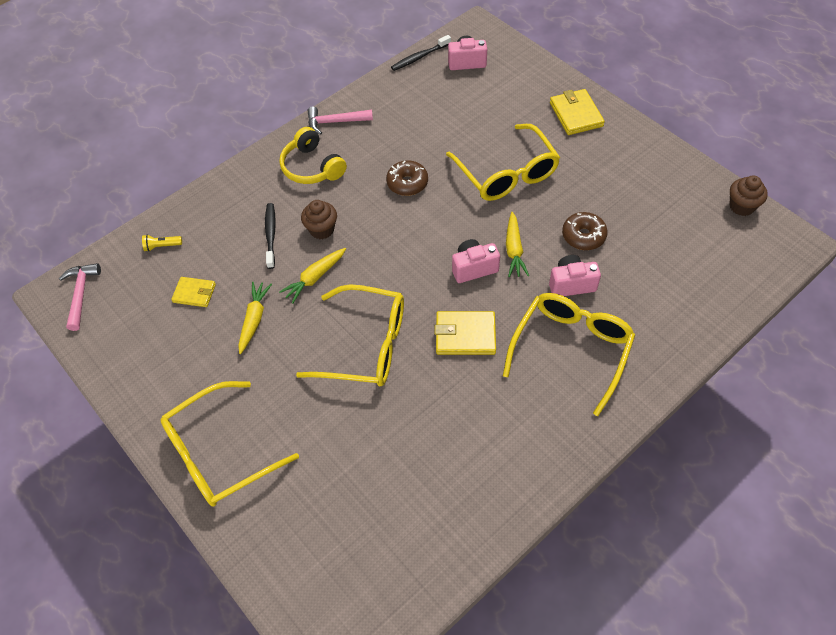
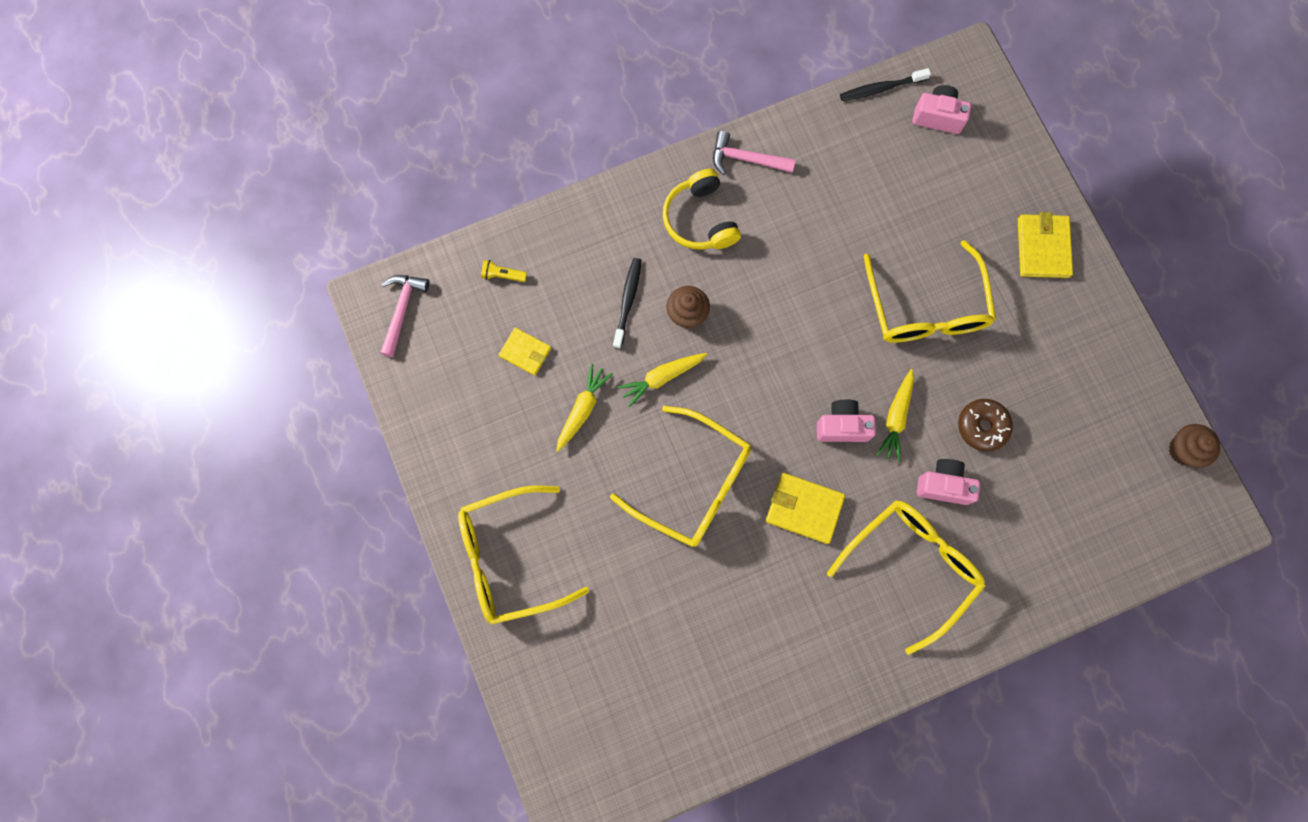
camera: 15 degrees right, 20 degrees up
(407, 183) = (805, 281): brown donut -> none

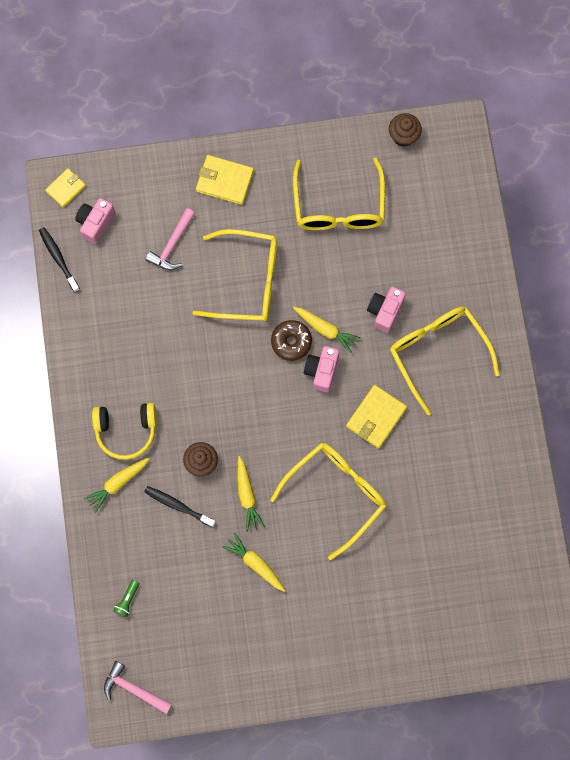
camera: 75 degrees left, 0 degrees up
(503, 275) = (127, 600): yellow flashlight -> green flashlight
(510, 558) = (356, 648): yellow glasses -> yellow glasses (338, 206)
(525, 352) = (197, 597): yellow wallet -> yellow wallet (66, 188)
(635, 227) = (118, 483): none -> yellow carrot
(746, 159) = (86, 380): pink hammer -> pink hammer (172, 245)
(881, 88) = (58, 258): black toothbrush -> black toothbrush turned 150 degrees clockwise
(982, 426) = (349, 270): brown donut -> brown donut (291, 342)

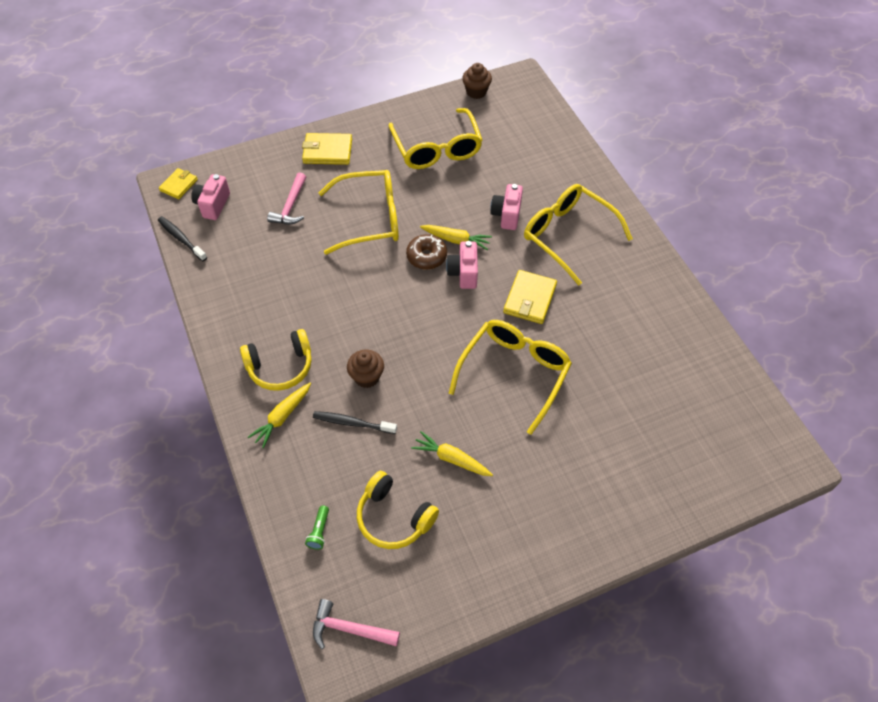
camera: 15 degrees left, 20 degrees down
(192, 604) = (394, 518): none -> yellow headphones
(247, 495) = (423, 396): yellow carrot -> none

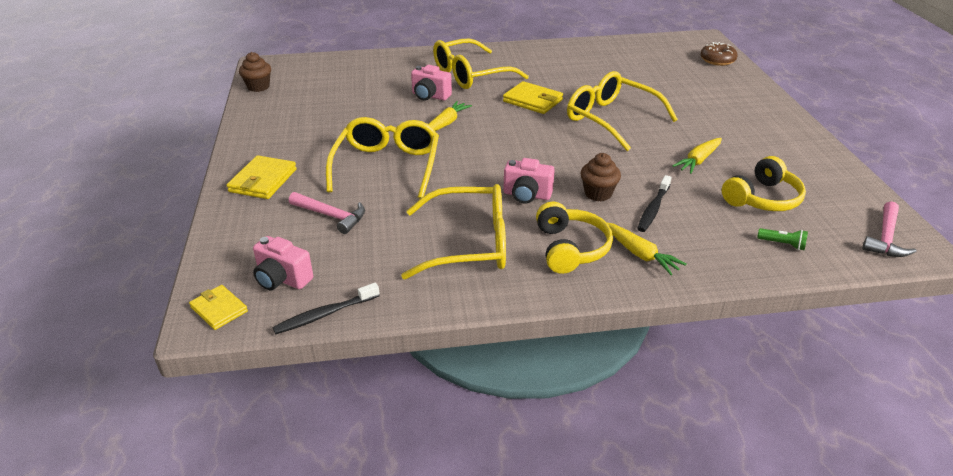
camera: 75 degrees left, 20 degrees down
(426, 256) = (458, 141): brown donut -> brown donut (717, 60)
(437, 149) = (318, 117): yellow glasses -> yellow glasses (469, 244)
(463, 273) = (488, 126): pink camera -> pink camera (527, 195)

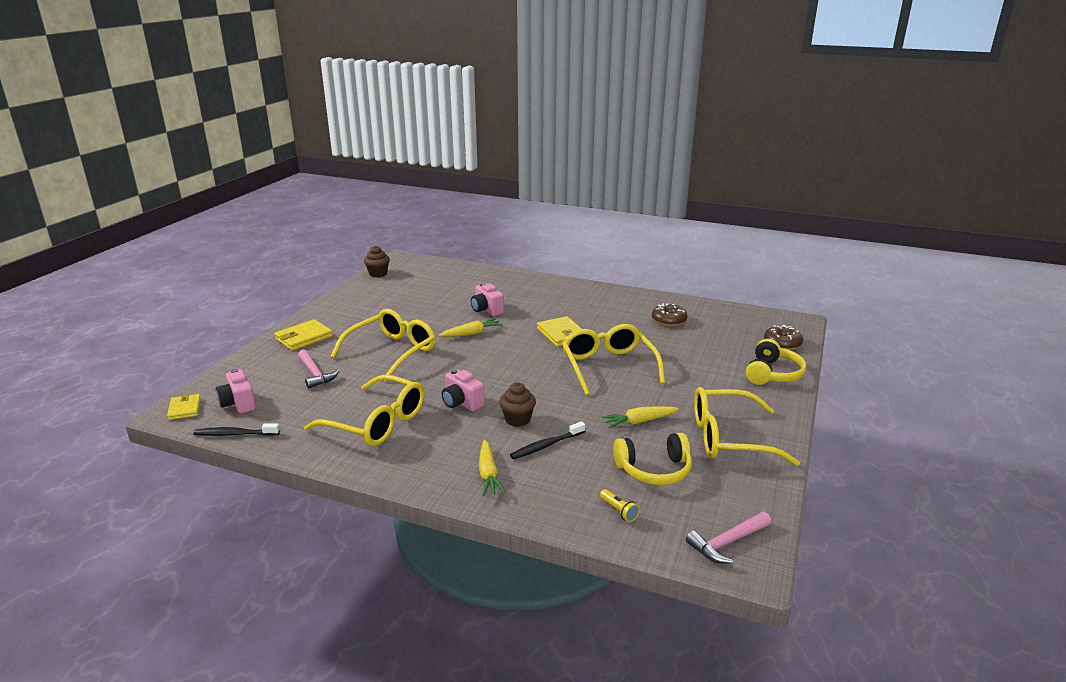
camera: 30 degrees right, 10 degrees down
(470, 75) = (539, 302): yellow glasses -> yellow glasses (729, 438)
(570, 248) = (442, 451): yellow headphones -> yellow headphones (773, 374)
(607, 63) = (669, 321): none -> brown donut
(782, 244) = (619, 511): green flashlight -> yellow flashlight

